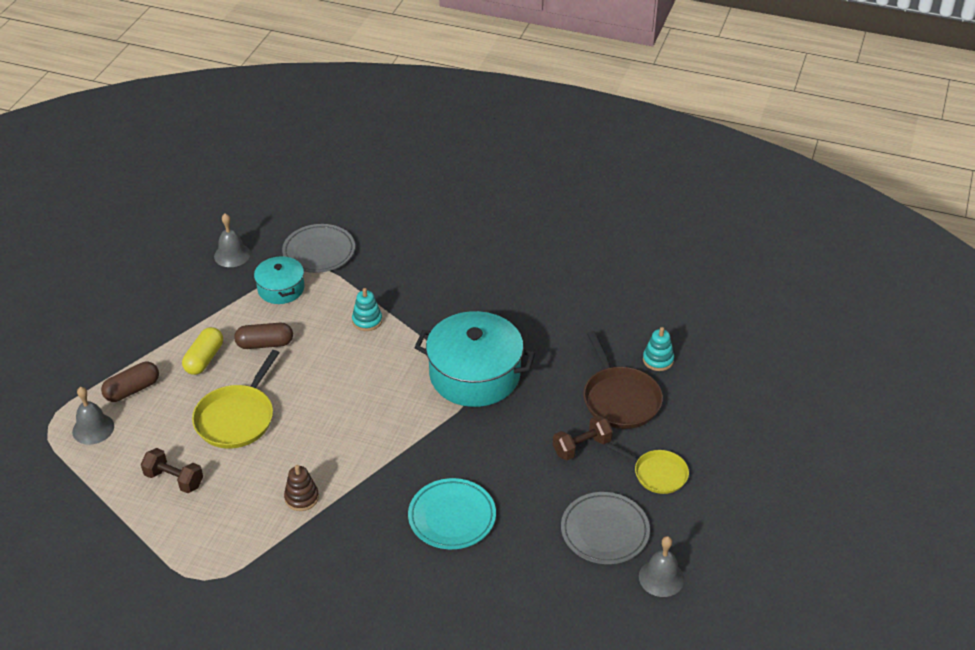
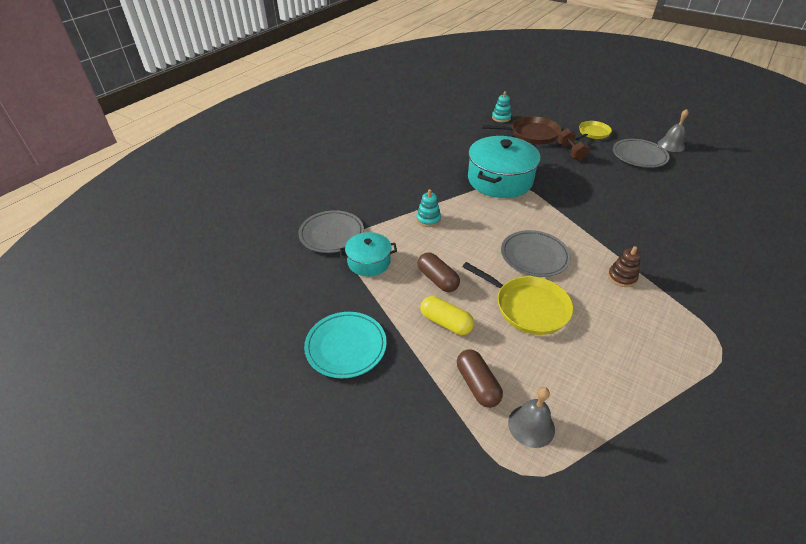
camera: 75 degrees left, 0 degrees up
(174, 479) = (605, 359): brown dumbbell -> none
(232, 255) = (305, 289): grey bell -> none
(265, 344) = (437, 279): brown capsule -> brown capsule turned 45 degrees counterclockwise
(322, 418) = (534, 256): none -> grey plate
(452, 517) = (634, 208): turquoise plate -> turquoise plate (346, 347)

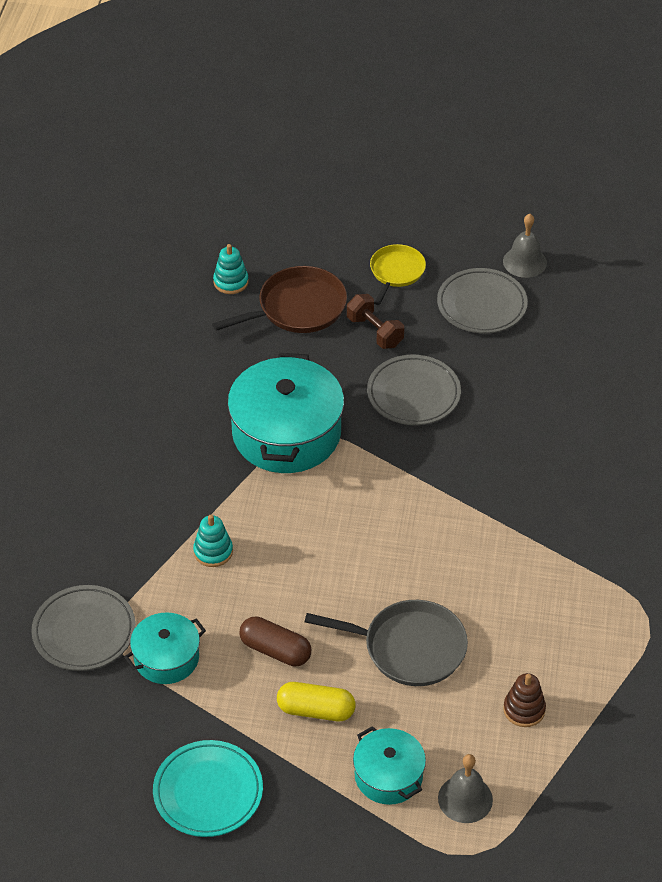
camera: 25 degrees left, 5 degrees up
(477, 385) = (388, 776): brown capsule -> turquoise pot
(528, 307) = (409, 648): yellow pan -> grey pan
(534, 256) = (389, 563): grey plate -> grey plate (413, 394)
(622, 277) = (512, 556): brown stacking toy -> brown stacking toy (524, 709)

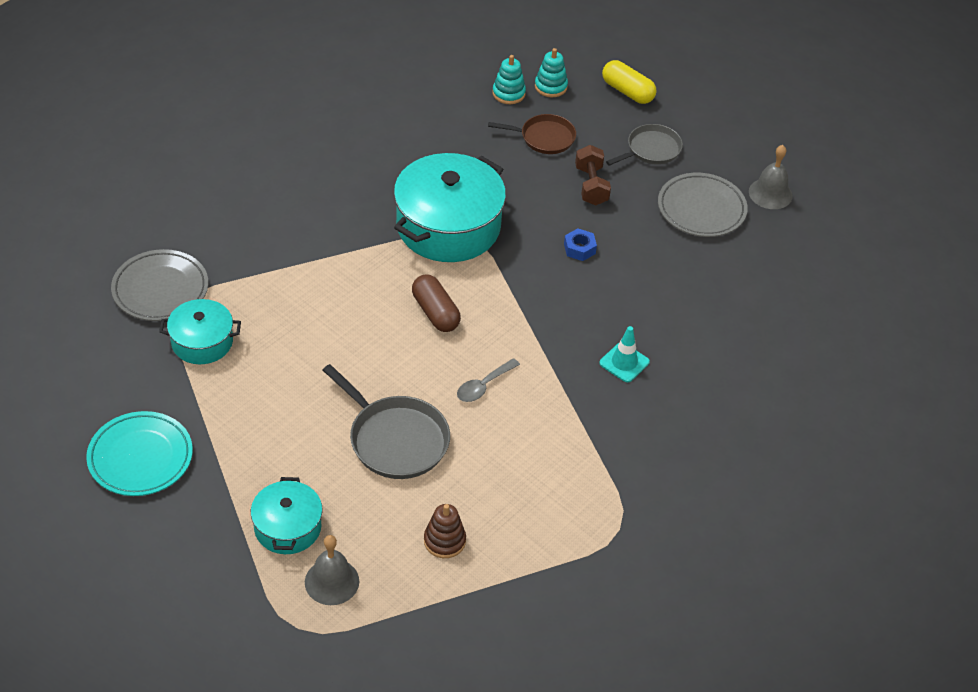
camera: 30 degrees right, 0 degrees up
(213, 551) = (309, 283): turquoise stacking toy -> turquoise stacking toy (551, 86)
(275, 650) = (288, 382): brown capsule -> brown capsule (435, 313)
(297, 308) = (544, 138): brown pan -> brown pan, size x0.65
(316, 710) = (278, 445): yellow capsule -> yellow capsule (627, 91)
(396, 272) = (651, 149): yellow pan -> grey pan
(413, 394) = (579, 249): grey plate -> blue nut
(440, 559) = (483, 386): none -> grey spoon
(534, 475) = (624, 362): none -> turquoise traffic cone

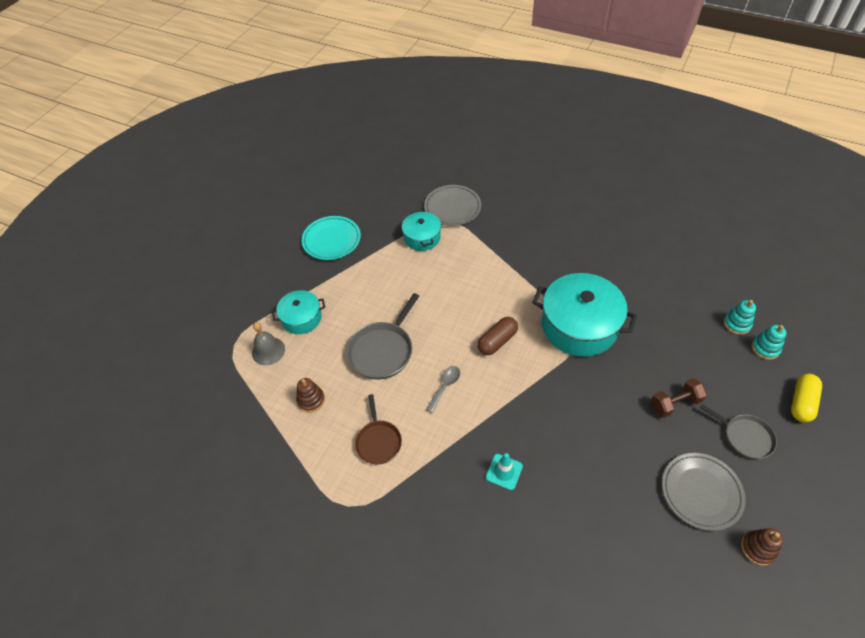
camera: 80 degrees right, 5 degrees up
(483, 386) = (445, 386): grey spoon -> grey spoon turned 90 degrees clockwise
(544, 138) = (706, 359): brown pan -> brown pan (378, 441)
(579, 249) = (603, 412): blue nut -> none
(770, 193) = (758, 548): grey bell -> brown stacking toy

